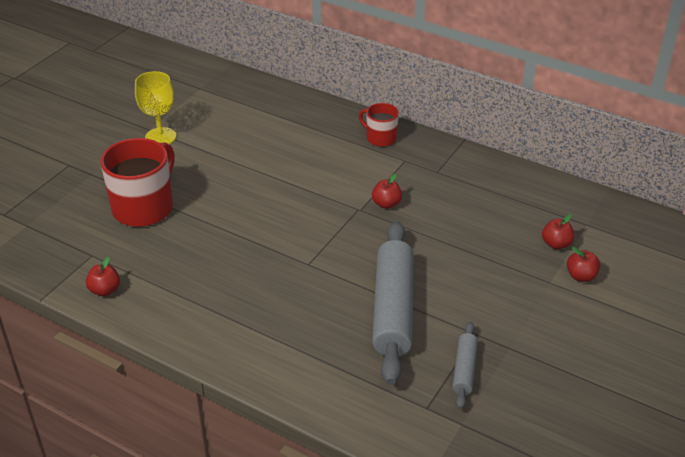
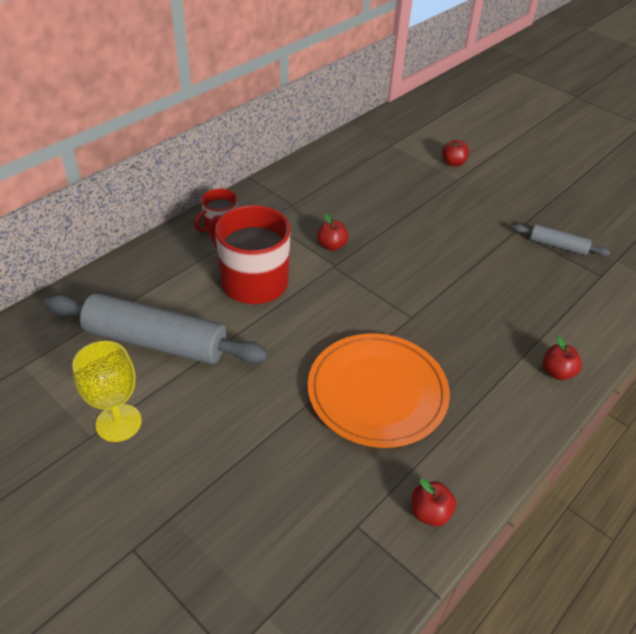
camera: 80 degrees left, 5 degrees up
(144, 207) = (272, 455): red mug -> red mug (253, 281)
(214, 252) = (377, 392): none -> orange plate
(393, 309) = (484, 271): grey rolling pin -> grey rolling pin (156, 341)
(556, 244) = (413, 164): red apple -> red apple (557, 372)

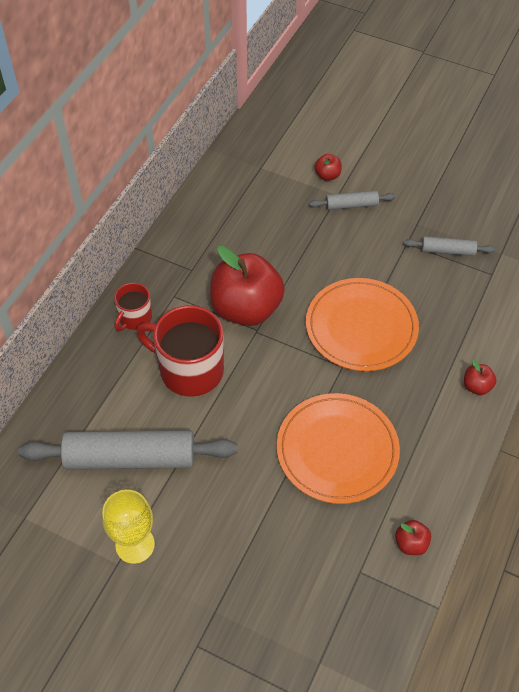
camera: 15 degrees left, 10 degrees up
(332, 245) = (246, 309): red apple -> red apple, size x2.43
(444, 288) = (361, 327): none -> orange plate
(469, 189) = (351, 205): none -> grey rolling pin

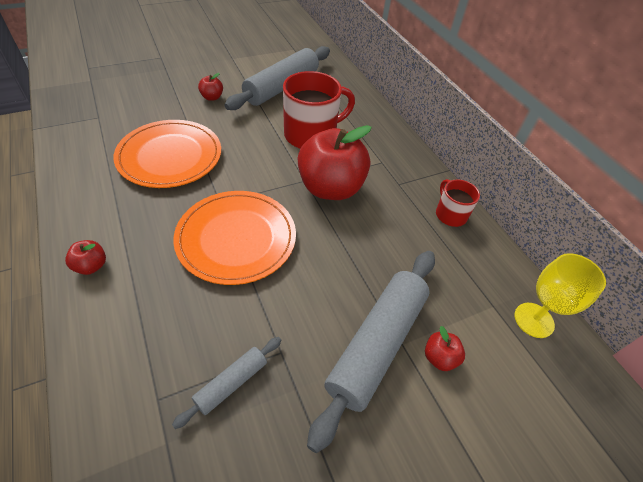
camera: 125 degrees right, 5 degrees down
(135, 318) = (380, 136): red mug -> red mug (450, 214)
(135, 545) = (233, 66): yellow goblet -> yellow goblet (534, 320)
(351, 205) = (377, 345): grey rolling pin -> grey rolling pin, size x2.06
(411, 543) = (73, 144): red apple -> red apple (212, 97)

